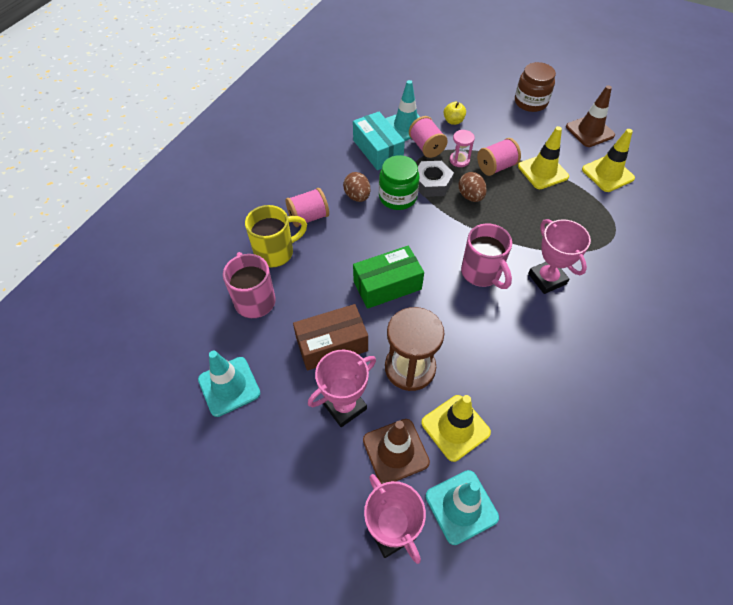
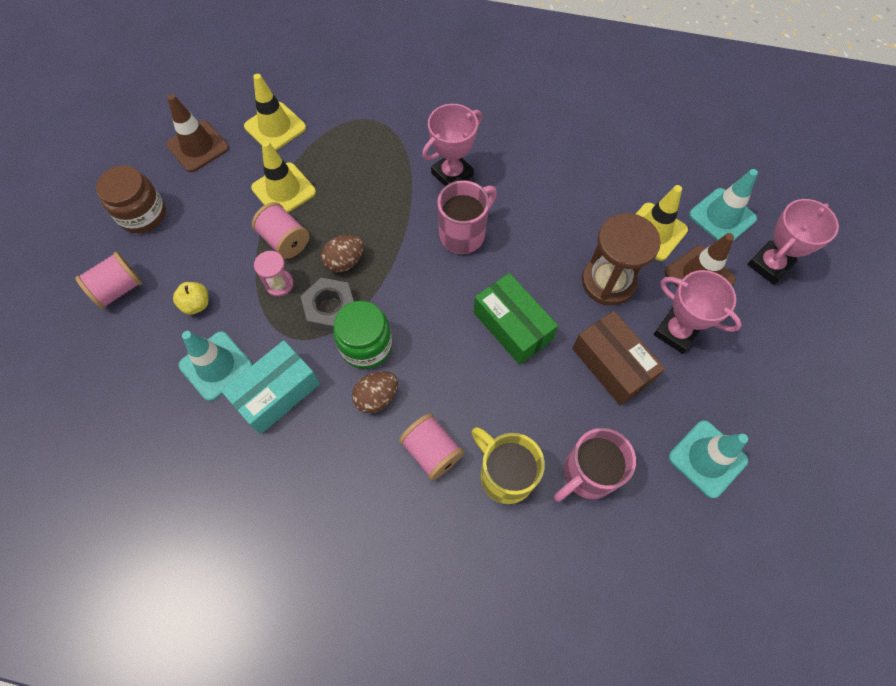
camera: 105 degrees left, 10 degrees up
(426, 147) = (259, 329): pink spool -> pink spool (118, 289)

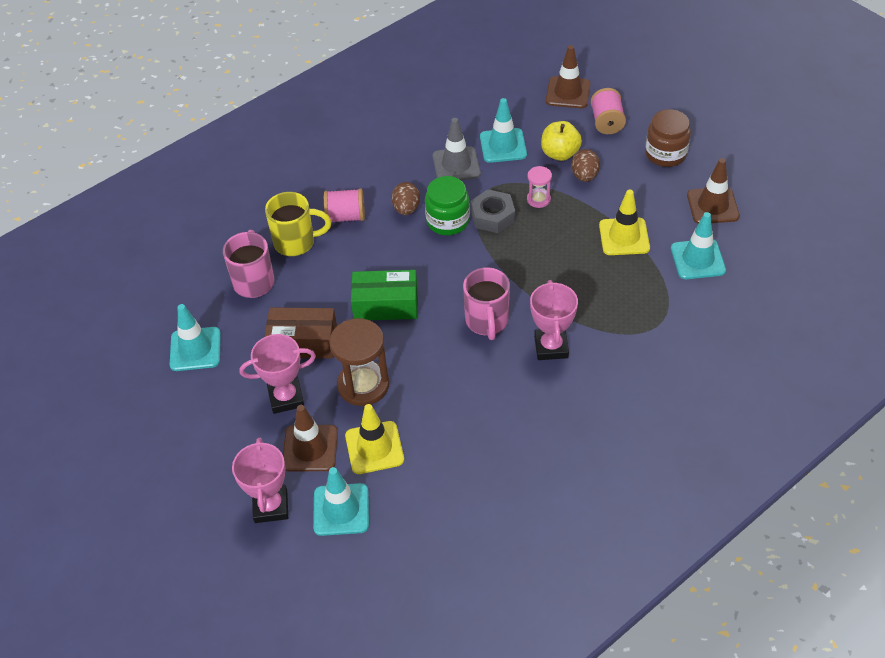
camera: 130 degrees right, 15 degrees down
(84, 355) = (568, 93): none -> brown traffic cone
(196, 304) = (560, 153): yellow apple -> yellow apple, size x1.51
(275, 127) = (697, 259): yellow traffic cone -> turquoise traffic cone
(277, 393) = (456, 165): turquoise box -> grey traffic cone
(285, 240) = (574, 217): pink spool -> none
(345, 261) = (525, 241): brown egg -> brown egg (584, 176)

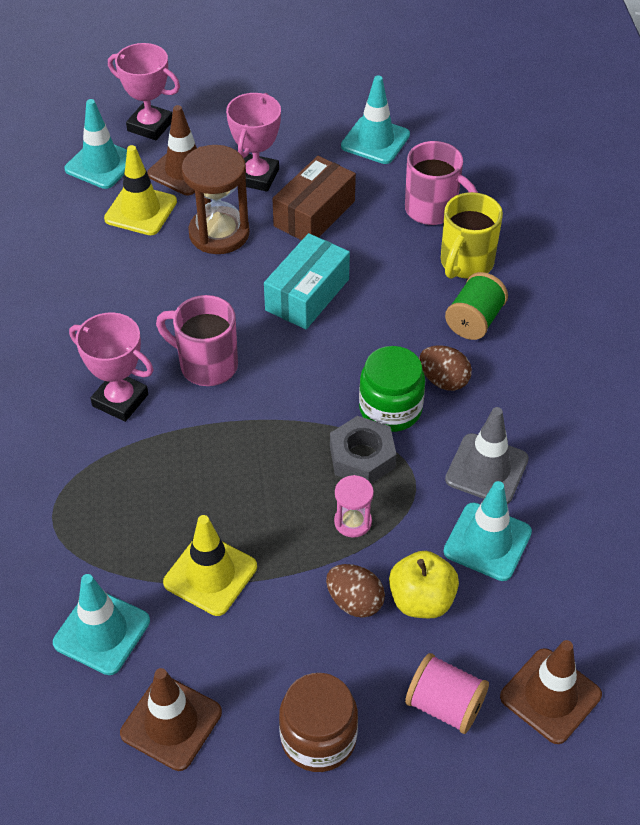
camera: 120 degrees right, 0 degrees up
(345, 217) = (474, 320): pink spool -> green spool
(386, 305) = (307, 295): green box -> turquoise box

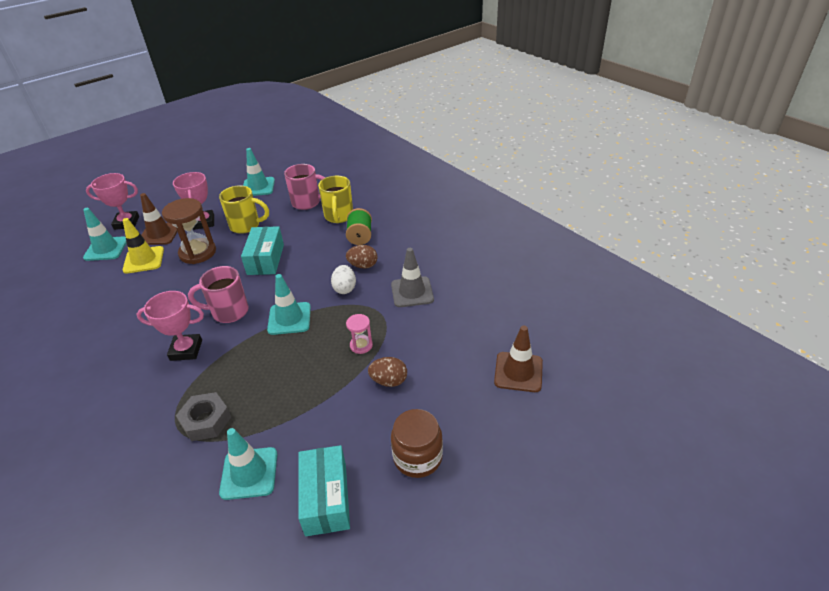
camera: 30 degrees left, 10 degrees down
(171, 723) = (326, 498): brown traffic cone -> turquoise box
(210, 574) = (298, 409): yellow traffic cone -> none
(314, 214) = (246, 226): brown box -> yellow mug
(362, 457) = (345, 315): grey nut -> grey nut (206, 421)
(390, 409) = (345, 288): green jar -> white egg
(421, 600) = (423, 362): yellow apple -> none
(445, 705) = (471, 404): pink spool -> none
(487, 542) = (436, 321): turquoise traffic cone -> turquoise traffic cone (289, 318)

